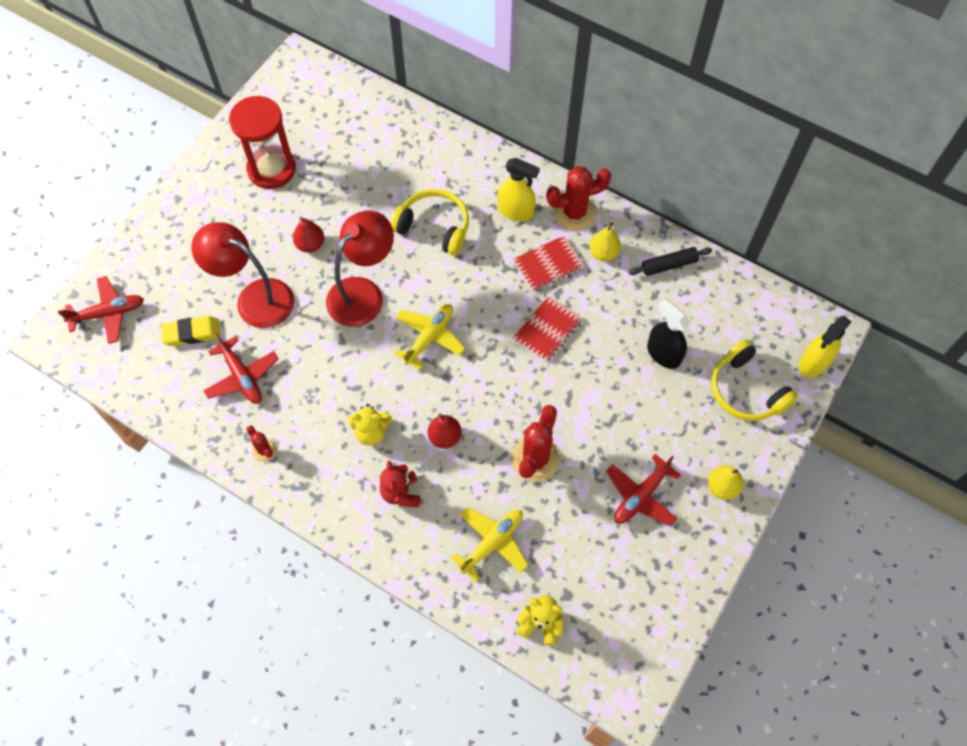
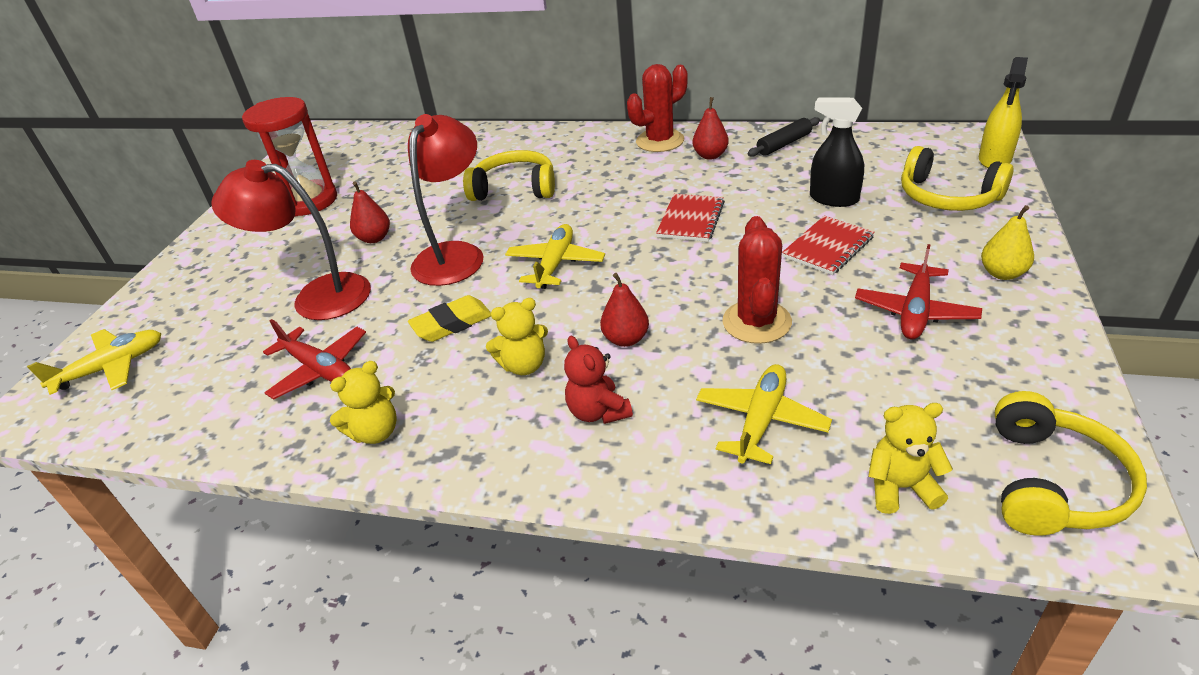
camera: 15 degrees left, 25 degrees down
(108, 313) = (111, 367): red plane -> yellow plane
(192, 333) = (237, 351): yellow eraser -> yellow eraser (452, 324)
(264, 450) = (375, 432): red cactus -> yellow teddy bear
(515, 211) = (598, 156): yellow spray bottle -> none
(548, 265) = (657, 178): red notebook -> red notebook (828, 247)
(603, 253) = (710, 155): yellow pear -> red pear
(623, 656) = (1053, 483): none -> yellow headphones

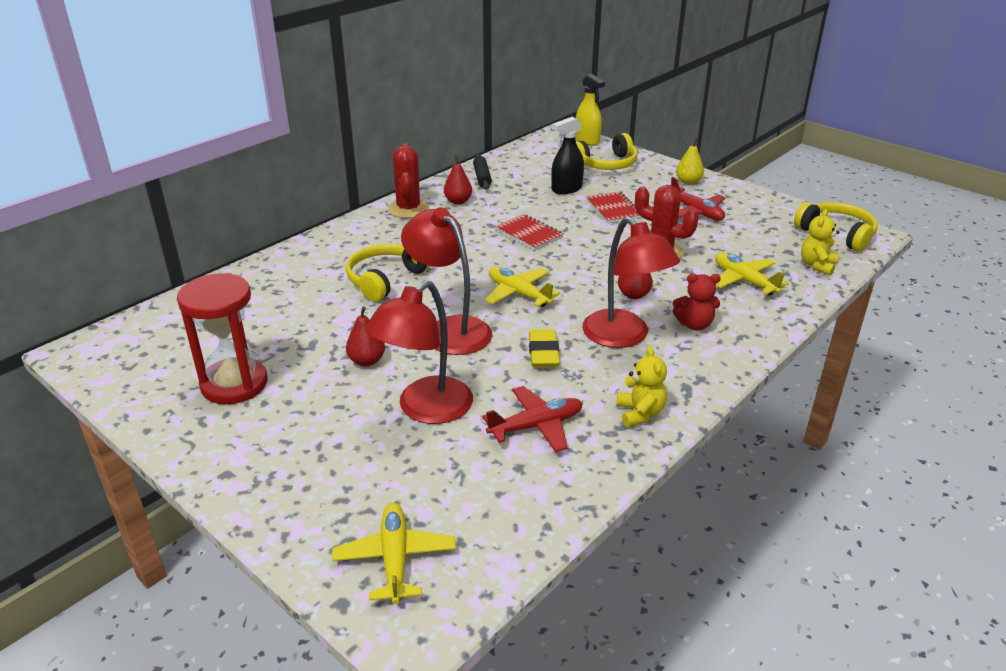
camera: 65 degrees left, 5 degrees down
(524, 365) = (623, 337): yellow teddy bear -> red lamp

